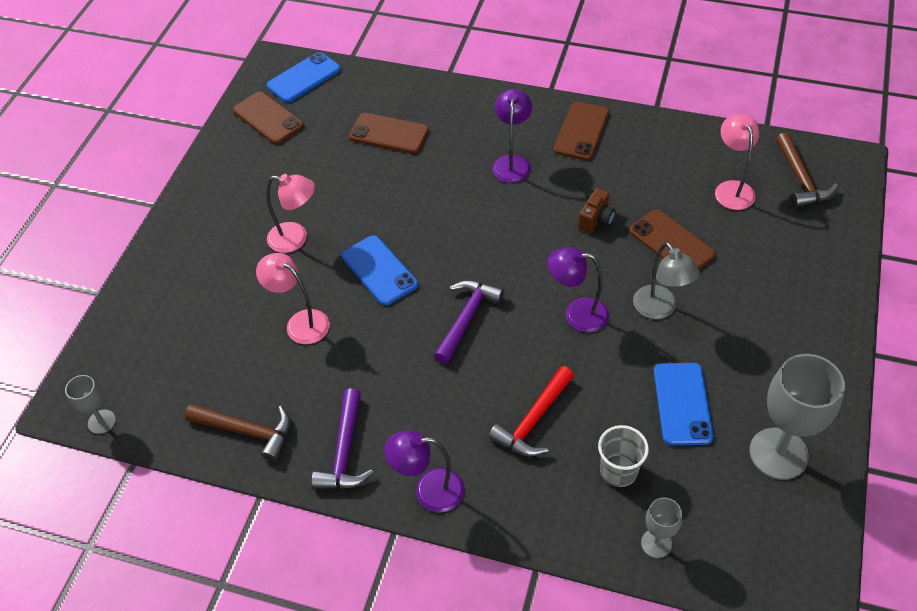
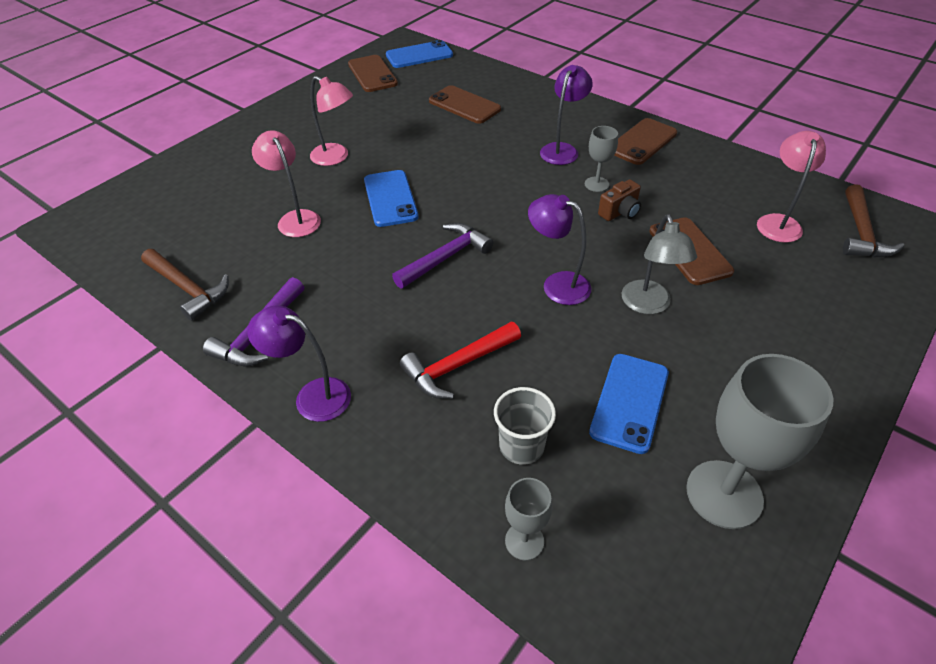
camera: 20 degrees right, 5 degrees down
(102, 422) = (81, 244): grey goblet -> grey goblet (596, 184)

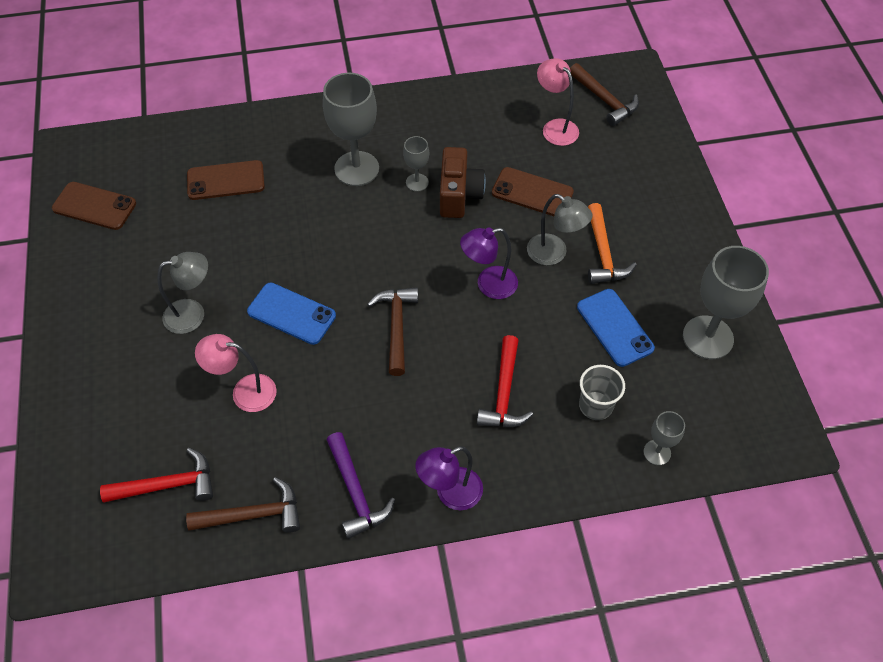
camera: 50 degrees left, 10 degrees up
(178, 232) = (168, 485): none -> red hammer
(336, 157) = (193, 314): pink lamp -> grey lamp
(419, 55) = (108, 153): blue phone -> none
(445, 258) = (397, 327): purple hammer -> brown hammer
(562, 149) = (356, 169): purple lamp -> grey goblet
(620, 212) = (459, 195): brown camera -> brown camera, size x1.64
(642, 142) = (402, 119): brown phone -> none
(699, 338) = (603, 253): none -> orange hammer

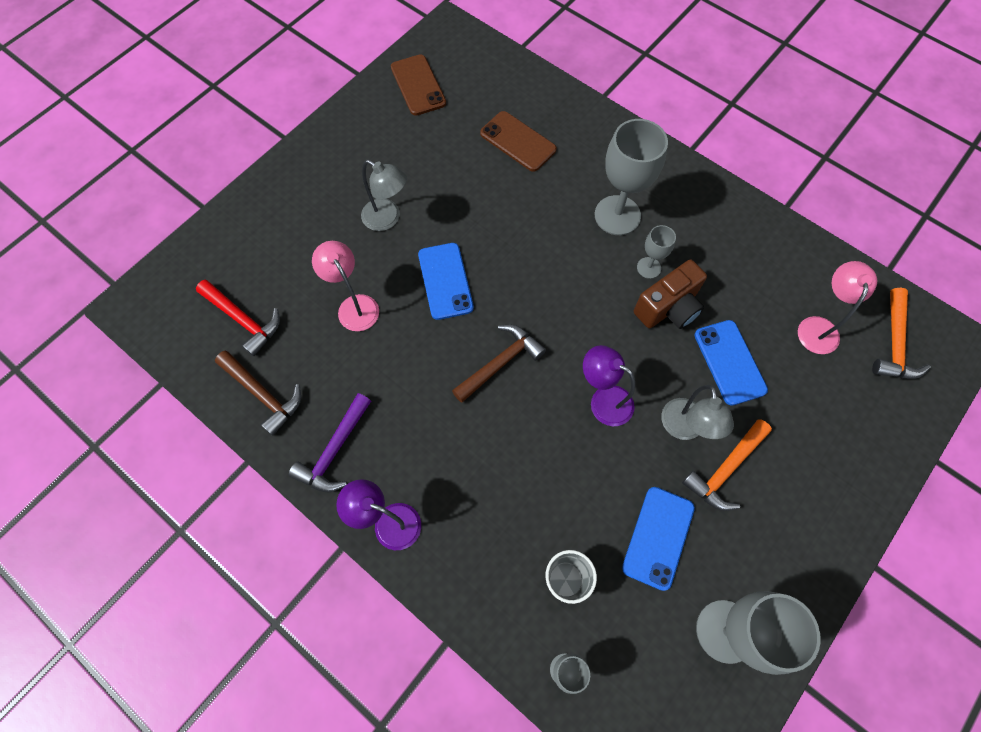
camera: 50 degrees right, 10 degrees up
(504, 393) = (512, 493): red hammer -> none
(532, 192) = (729, 362): brown phone -> blue phone
(604, 100) = (894, 343): brown hammer -> orange hammer

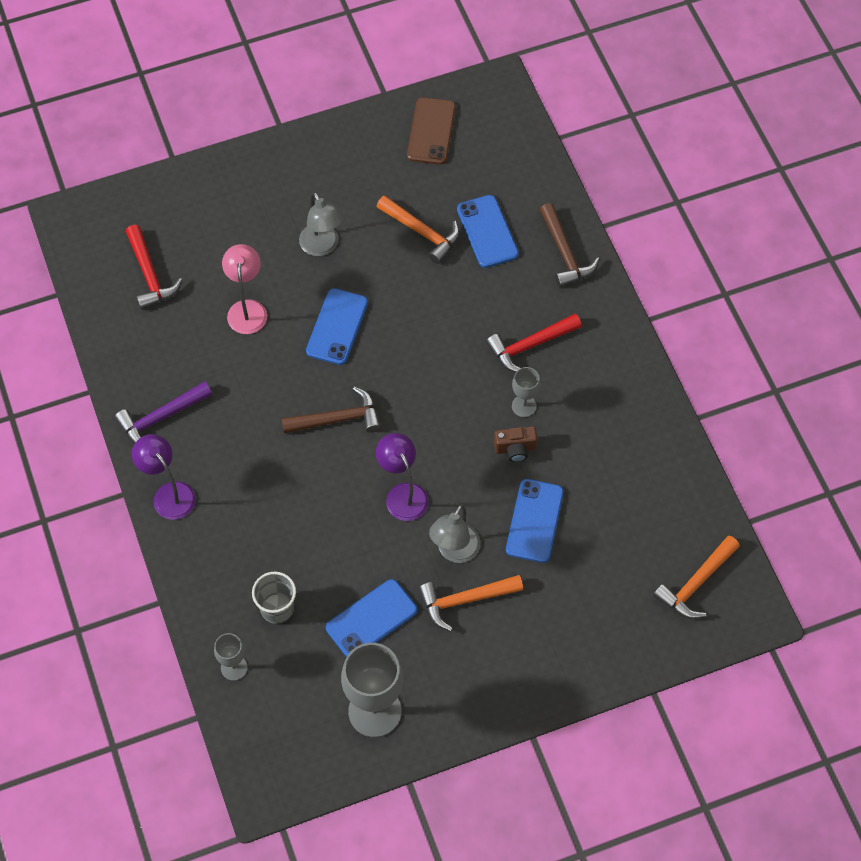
camera: 30 degrees right, 5 degrees down
(262, 394) = (130, 344): brown hammer -> brown hammer (564, 253)
(465, 167) = (422, 232): none -> orange hammer
(518, 141) = (487, 231): brown phone -> blue phone
(617, 215) = (530, 345): grey goblet -> red hammer
(668, 308) = (515, 449): brown camera -> brown camera, size x0.61
(818, 327) = (638, 534): pink lamp -> none

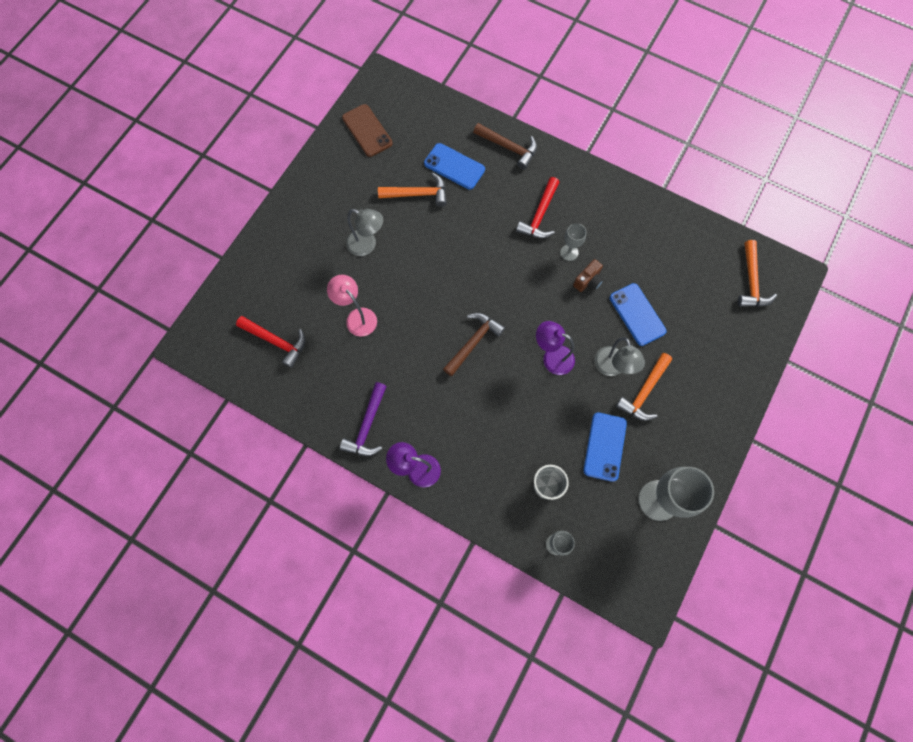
camera: 40 degrees left, 10 degrees up
(337, 327) = (421, 287): blue phone -> none

